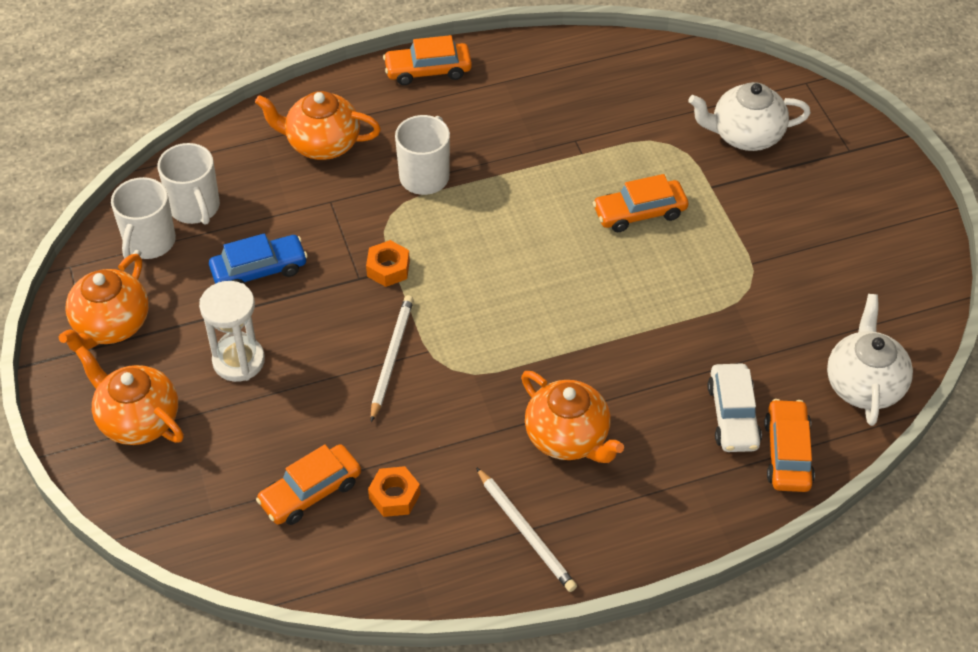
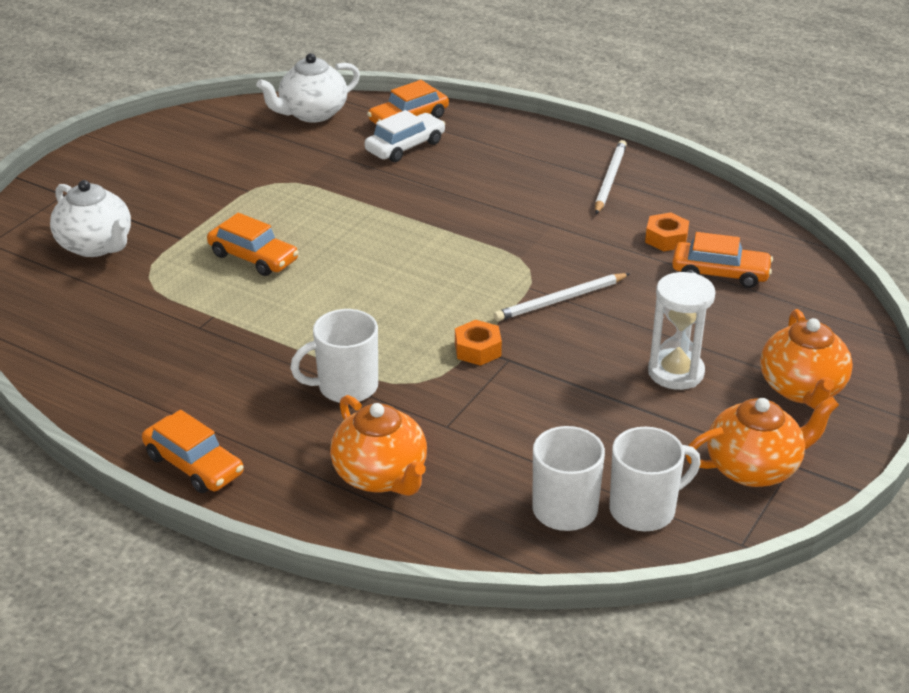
camera: 130 degrees left, 15 degrees down
(259, 270) = (577, 419): blue car -> none
(568, 438) = (515, 196): orange teapot -> none

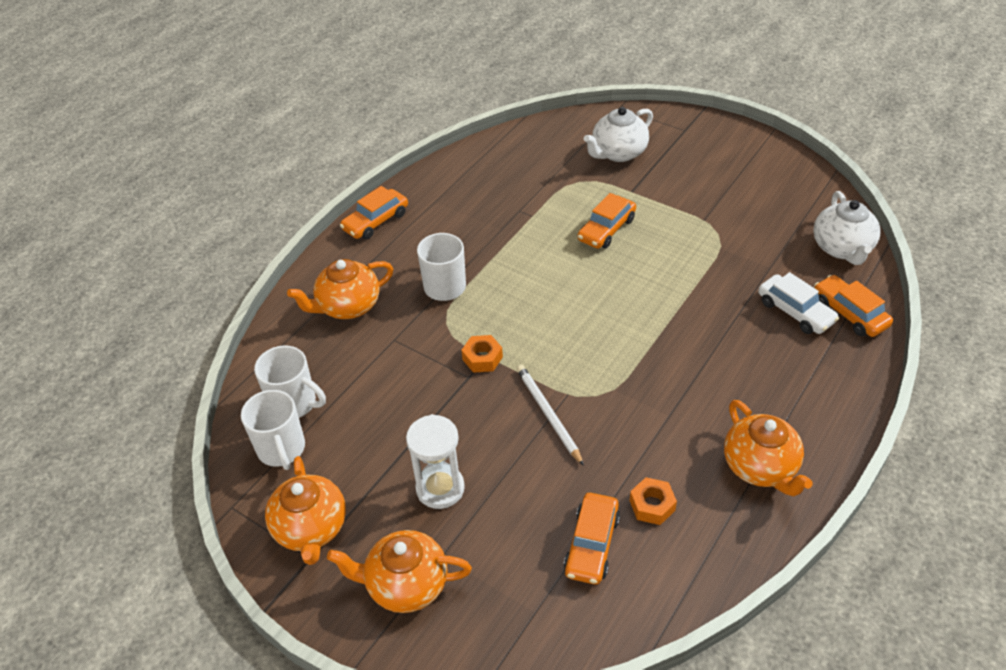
camera: 95 degrees right, 10 degrees up
(312, 113) = (842, 248): white teapot -> white teapot turned 150 degrees counterclockwise
(609, 179) = (760, 467): white pencil -> orange teapot

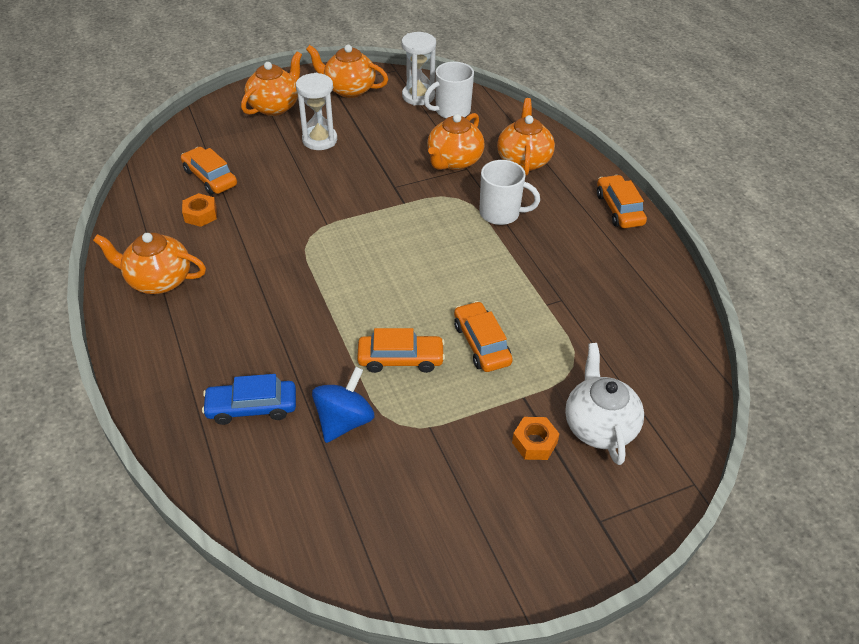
camera: 120 degrees right, 0 degrees up
(281, 449) = (418, 96): white mug -> white hourglass
(389, 354) = (454, 161): none -> orange teapot
(482, 358) = (404, 200): orange nut -> orange nut (534, 442)
(548, 415) = (320, 206): white pencil -> none
(747, 259) = (344, 421): none -> blue spinning top
(795, 311) = (252, 407): white car -> blue car
(842, 248) = (280, 514): white teapot -> none
(849, 313) = (207, 446): orange car -> orange car (400, 359)

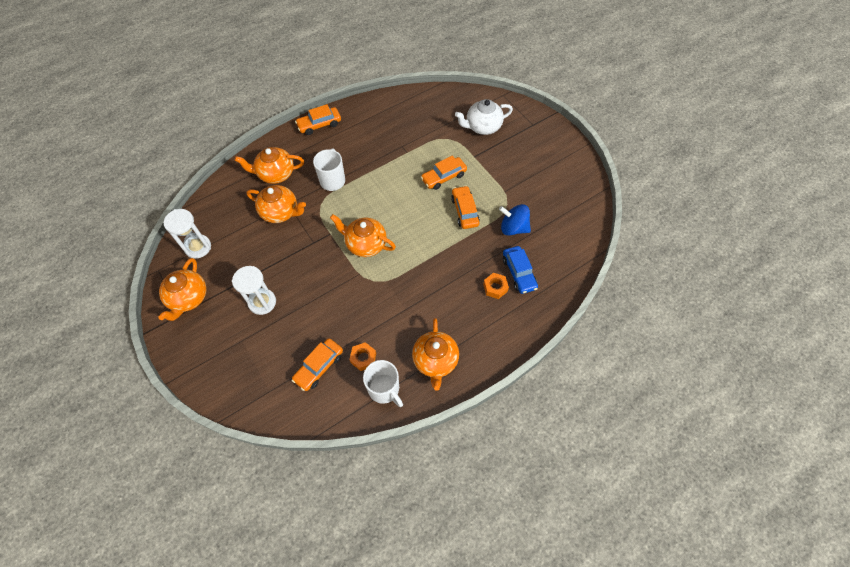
camera: 100 degrees left, 15 degrees up
(275, 106) = (216, 348): orange teapot -> orange teapot (365, 244)
(451, 111) = (218, 223): white mug -> white mug (384, 389)
(534, 442) = (500, 149): orange nut -> orange nut (495, 287)

